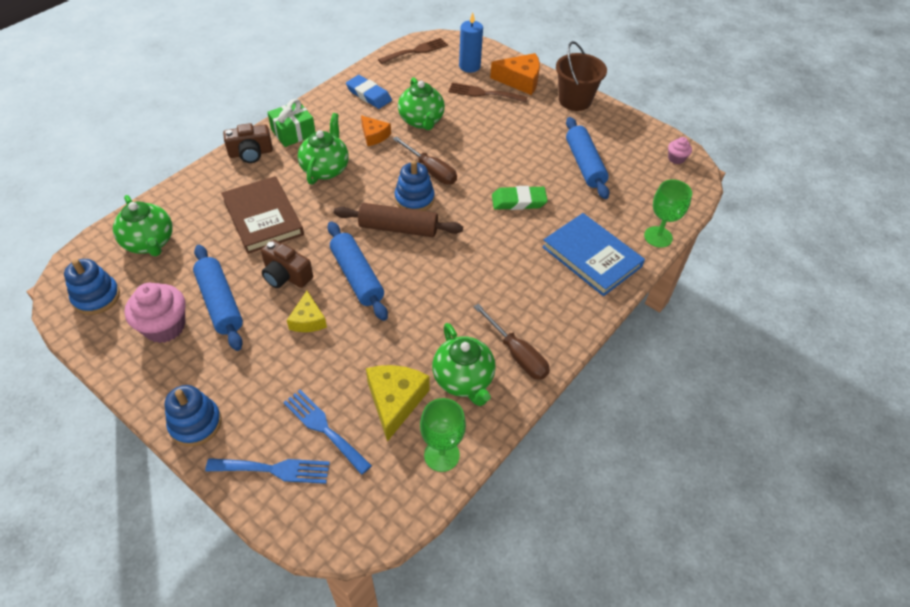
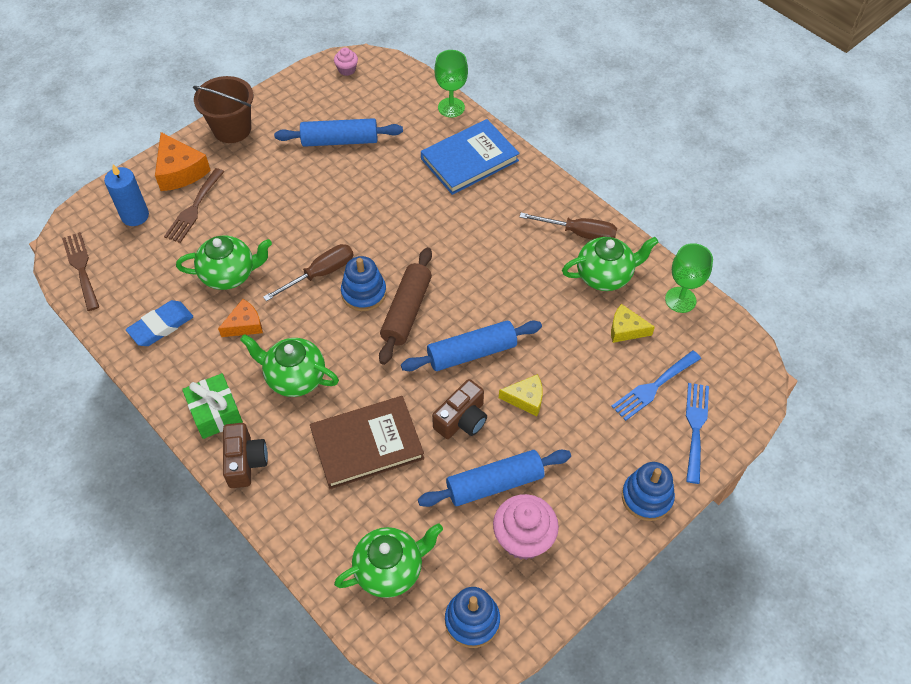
camera: 80 degrees left, 5 degrees up
(395, 401) = (626, 329): yellow cheese -> yellow cheese, size x0.63
(517, 354) = (579, 233): brown screwdriver -> brown screwdriver turned 45 degrees clockwise
(518, 201) = (384, 203): green eraser -> none
(520, 80) = (180, 171): orange cheese -> orange cheese turned 135 degrees clockwise

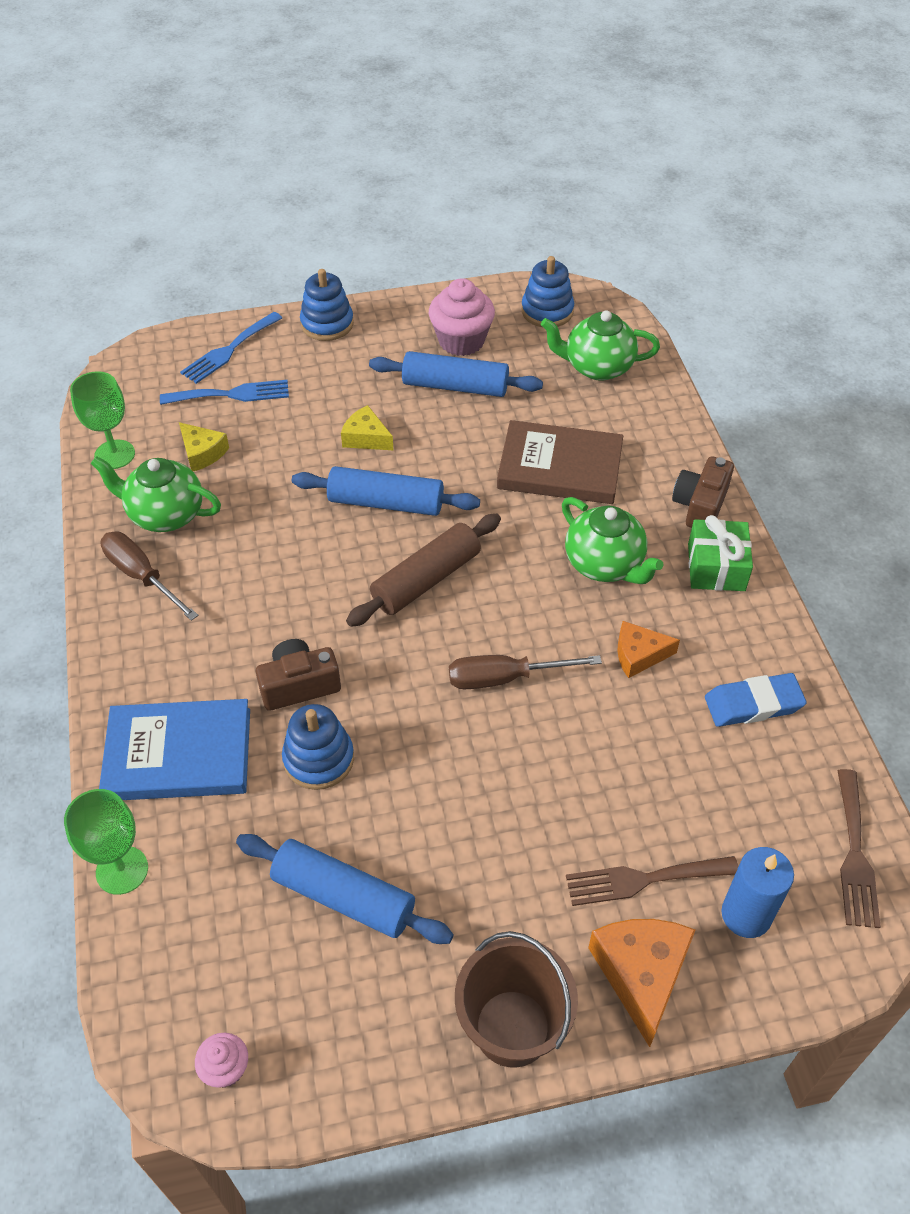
camera: 150 degrees left, 5 degrees down
(194, 208) = (644, 880): brown fork -> brown fork turned 150 degrees counterclockwise
(230, 274) = (631, 736): green teapot -> none
(364, 293) = (464, 626): blue stacking toy -> blue stacking toy (319, 759)
(462, 419) = (446, 448): brown camera -> brown camera (299, 685)

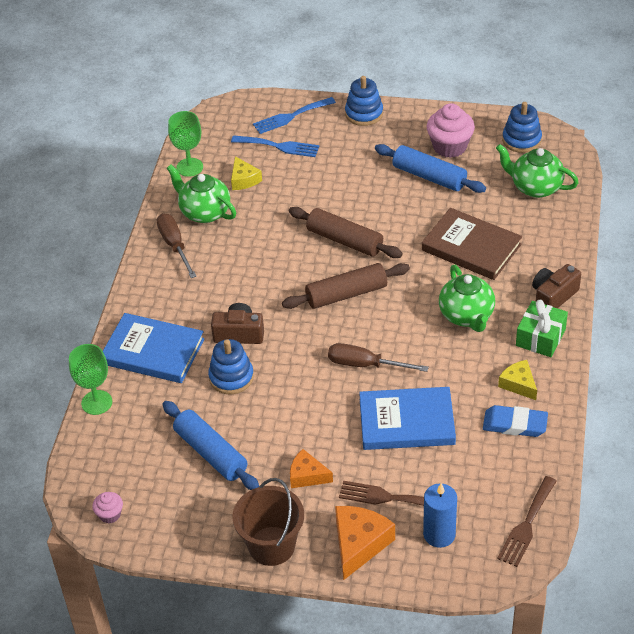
camera: 25 degrees right, 5 degrees down
(366, 438) = (352, 196): yellow cheese -> yellow cheese (518, 384)
(386, 503) = (344, 240): blue rolling pin -> brown rolling pin
(607, 748) = (406, 422): none -> blue book
(639, 655) = (457, 375): orange cheese -> orange cheese (307, 475)

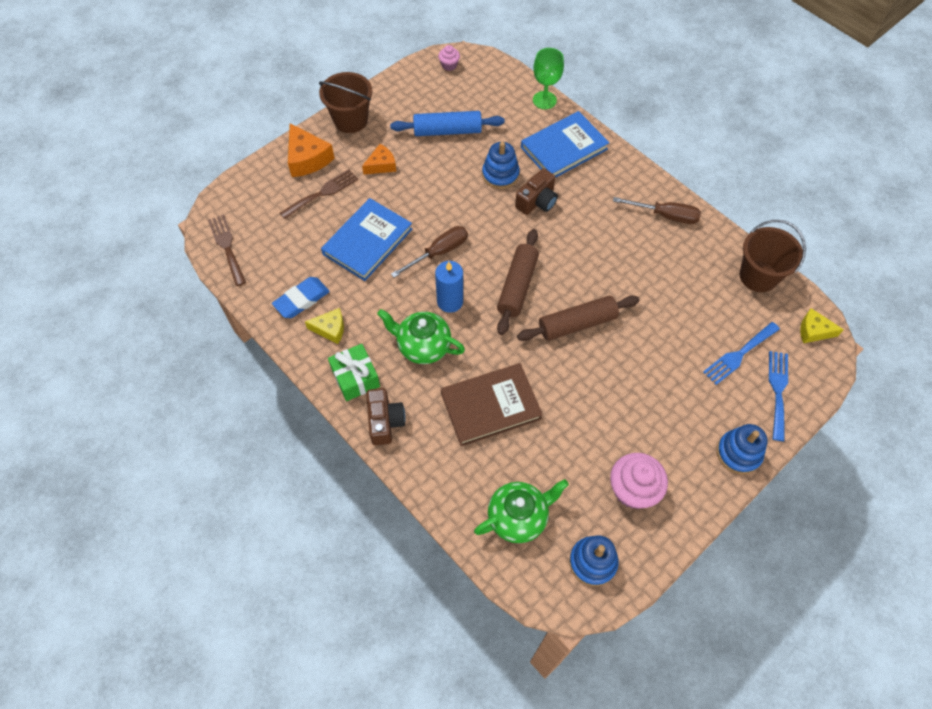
camera: 125 degrees right, 15 degrees up
(189, 167) = (758, 276): green goblet -> brown bucket
(204, 212) = (690, 254): green teapot -> none
(244, 180) = (711, 303): yellow cheese -> yellow cheese (813, 331)
(429, 176) = (604, 441): blue rolling pin -> none
(439, 534) = (270, 199): blue candle -> blue candle (450, 301)

